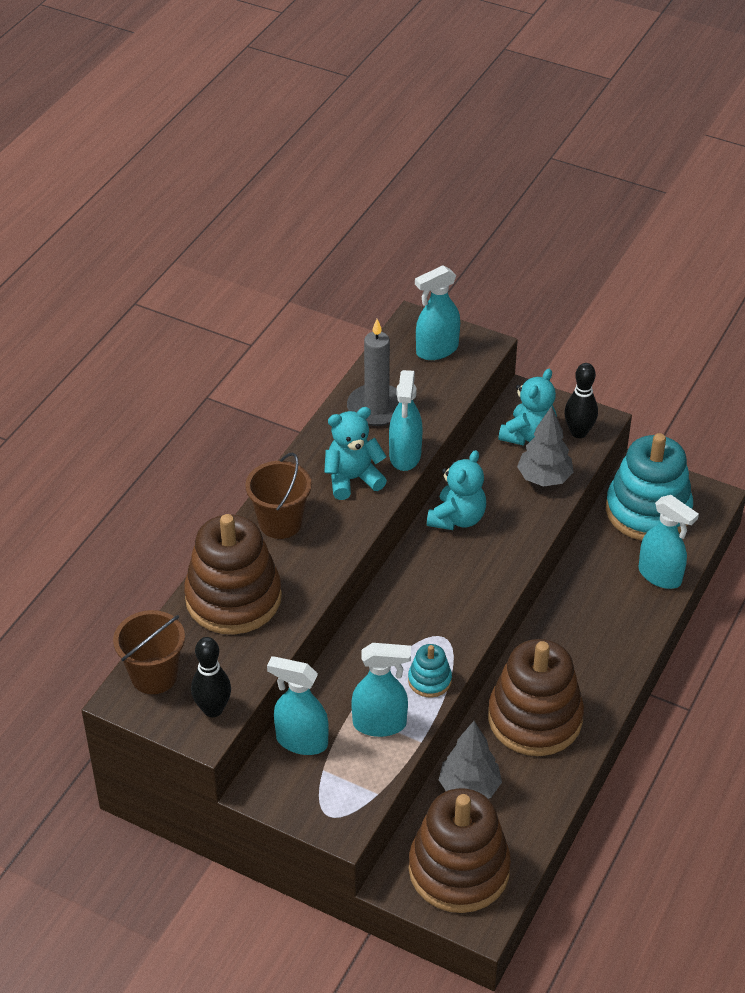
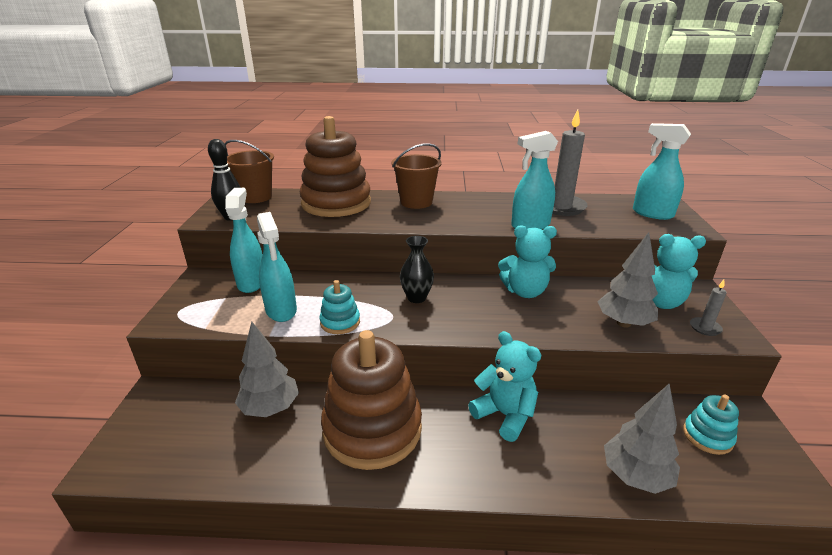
camera: 65 degrees right, 15 degrees down
(352, 479) = (483, 214): turquoise teddy bear -> turquoise teddy bear (505, 415)
(419, 606) = (416, 298): none -> black vase
(459, 869) = (171, 429): brown stacking toy -> none
(578, 432) = (705, 328): black bowling pin -> grey candle
(648, 511) = (707, 436): turquoise stacking toy -> turquoise stacking toy, size x0.45
(660, 576) = (635, 476): turquoise spray bottle -> grey tree

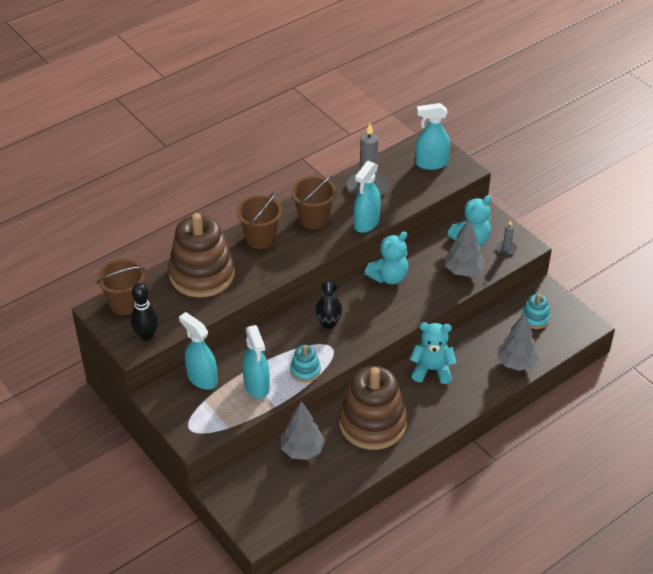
camera: 40 degrees left, 15 degrees up
(281, 310) = (257, 386): turquoise spray bottle -> turquoise spray bottle turned 45 degrees clockwise
(481, 207) = (314, 219): none -> brown bucket

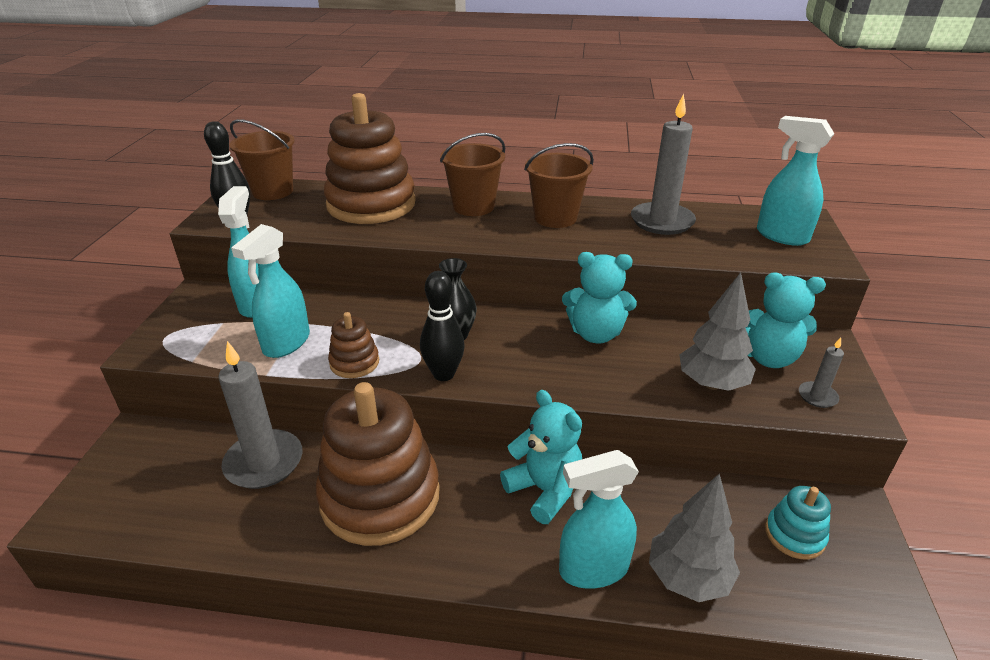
camera: 45 degrees right, 10 degrees down
(302, 450) = (264, 462): grey tree -> grey candle
(305, 371) = (354, 362): turquoise stacking toy -> brown stacking toy
(352, 346) = (443, 374): none -> black bowling pin
(366, 223) = (612, 247): turquoise spray bottle -> turquoise spray bottle (593, 569)

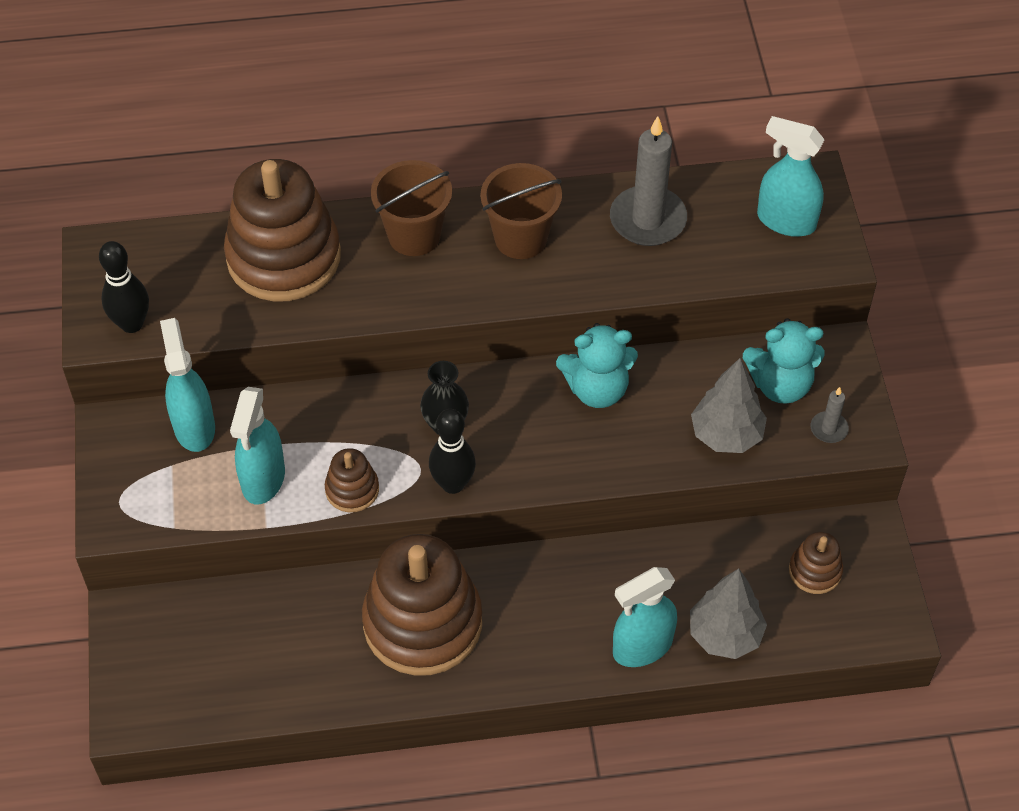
camera: 15 degrees left, 20 degrees up
(264, 462) = (287, 613): grey candle -> none
(272, 191) = (140, 255): brown bucket -> none
(544, 490) = (579, 578): turquoise teddy bear -> none
(794, 535) = (815, 571): turquoise stacking toy -> brown stacking toy

